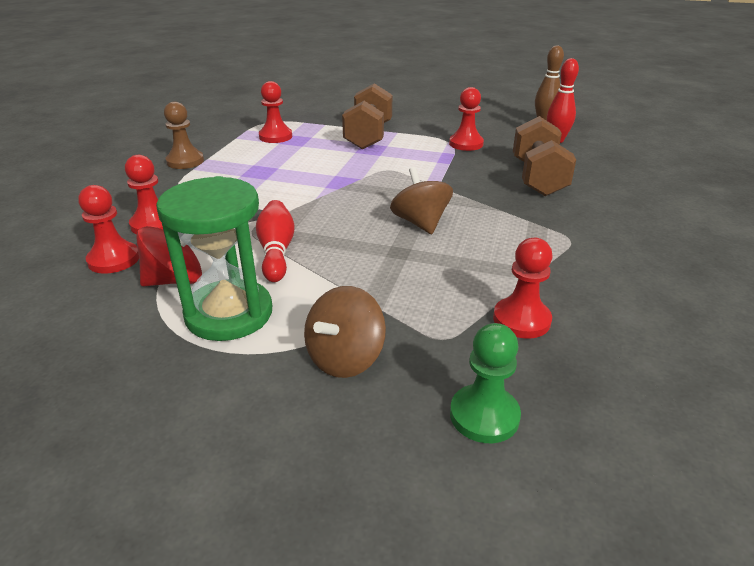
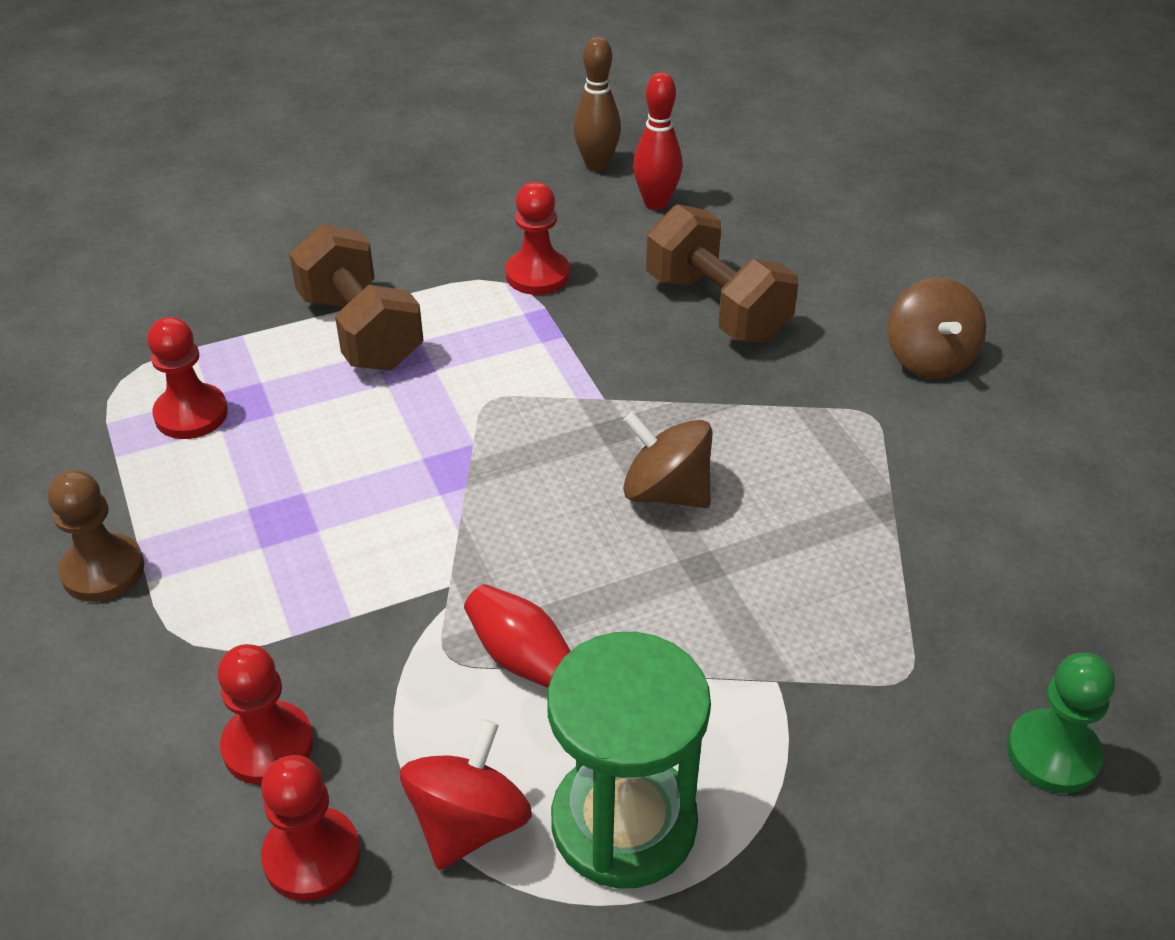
camera: 40 degrees left, 10 degrees up
(345, 358) = (843, 784): brown spinning top -> brown spinning top (929, 359)
(521, 320) = (953, 590): red pawn -> none

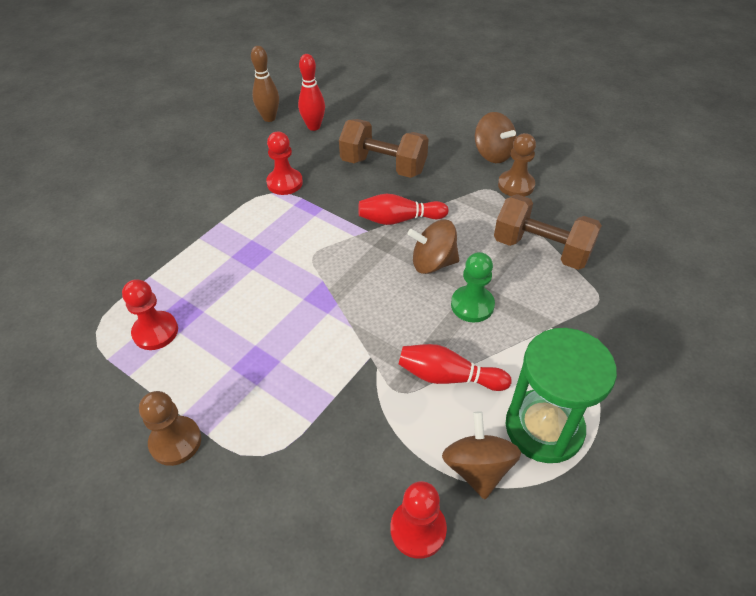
camera: 30 degrees left, 5 degrees up
(268, 745) = (348, 486): red pawn -> none
(360, 331) = (215, 247): brown dumbbell -> brown dumbbell (541, 249)
(468, 823) = (477, 468): red spinning top -> brown spinning top
(669, 402) = (399, 219): none -> red bowling pin
(924, 427) = (516, 185): none -> brown pawn
(1053, 753) = (677, 303): green pawn -> green pawn (472, 305)

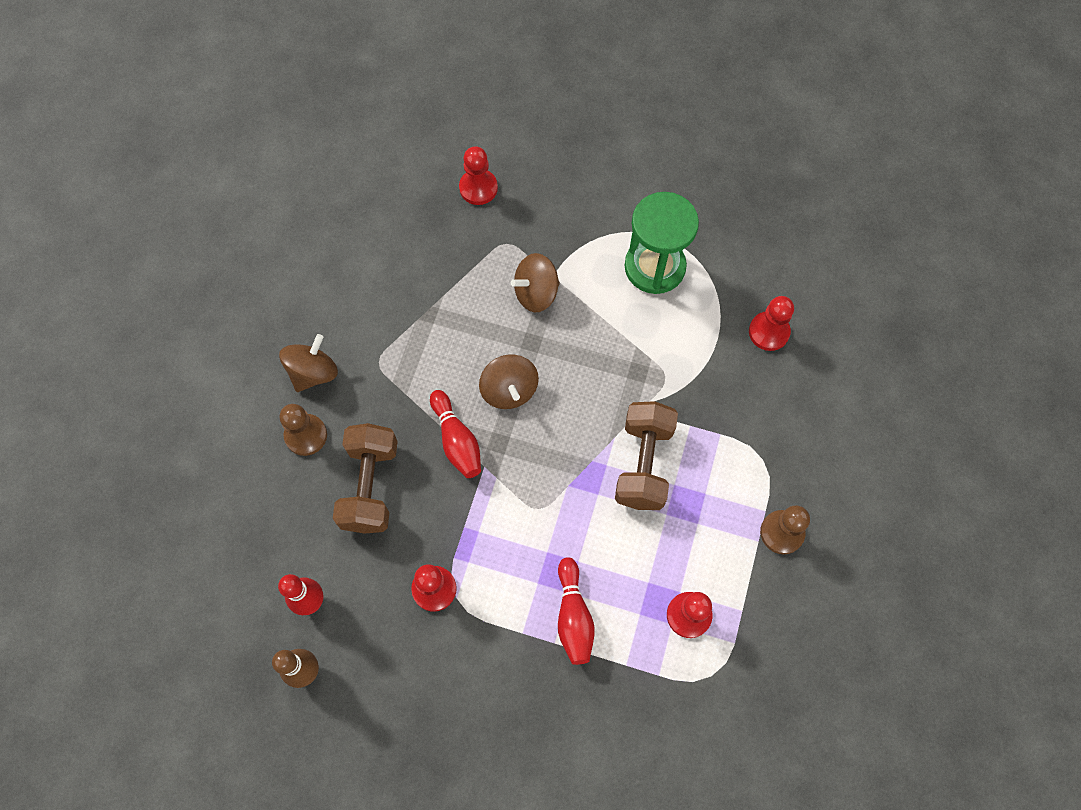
camera: 110 degrees left, 20 degrees up
(448, 377) = (635, 344): red bowling pin -> red bowling pin (573, 616)
(472, 305) = (551, 343): green pawn -> none
(477, 468) = (707, 305): brown spinning top -> brown spinning top (536, 293)
(516, 185) = (364, 338): brown pawn -> brown pawn (306, 435)
(541, 249) = (458, 298): brown dumbbell -> brown dumbbell (643, 464)
(673, 293) = (478, 188): none -> red pawn

